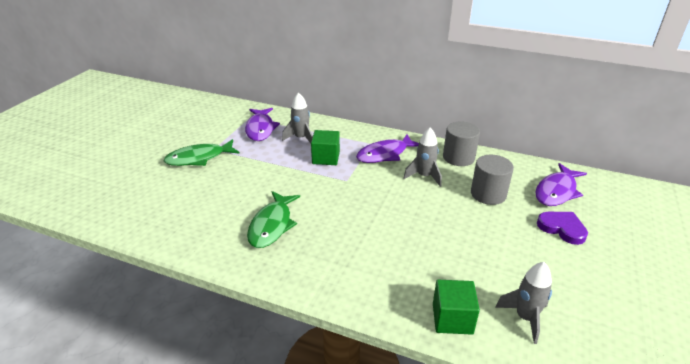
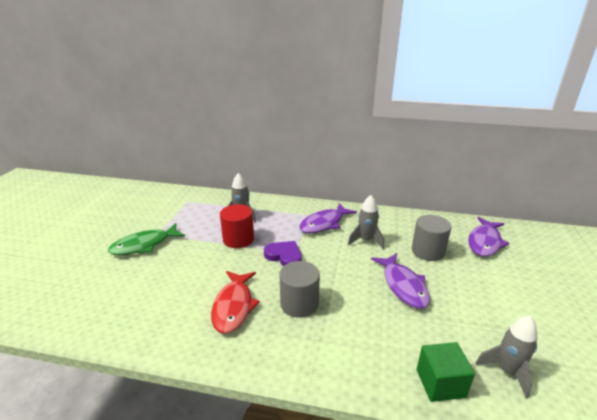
camera: 10 degrees left, 5 degrees down
(260, 129) = (200, 210): purple fish -> purple fish (403, 286)
(272, 225) = (233, 306): green fish -> red fish
(292, 162) = (238, 239): none -> red cylinder
(326, 158) = (270, 232): green cube -> none
(458, 157) = (390, 220): grey cylinder -> grey cylinder (299, 303)
(562, 228) = (503, 276): purple heart -> purple heart (284, 256)

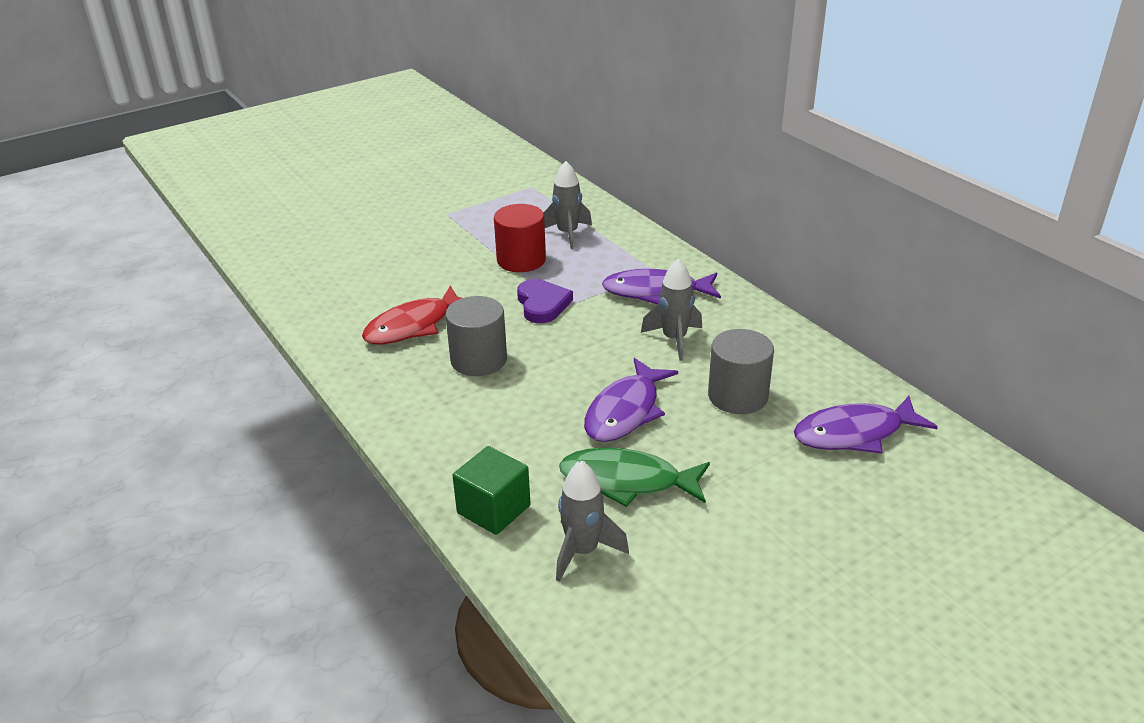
camera: 45 degrees right, 5 degrees up
(144, 245) = (418, 220): green fish -> green fish (627, 481)

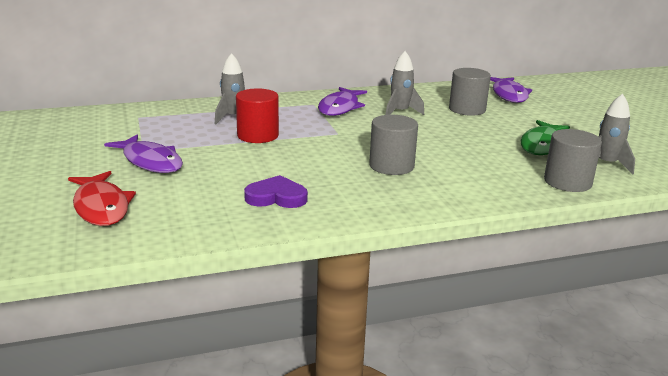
camera: 75 degrees left, 10 degrees down
(413, 326) = (326, 182): red fish -> red fish (101, 207)
(493, 509) = (567, 182): green cube -> grey cylinder
(542, 304) = (329, 138): purple heart -> purple heart (276, 197)
(625, 411) = (472, 135): purple fish -> purple fish (150, 162)

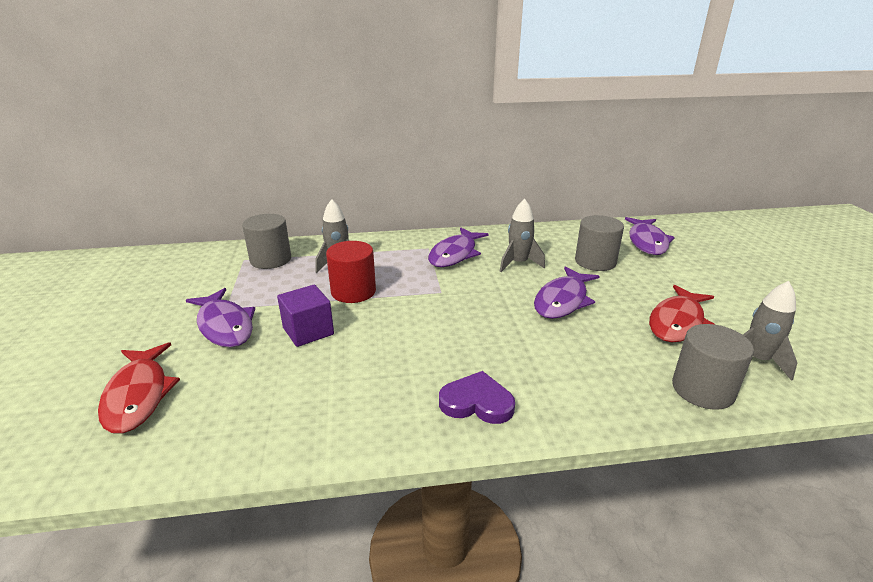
camera: 10 degrees right, 5 degrees up
(230, 162) = (308, 331): none -> purple cube
(276, 197) = (337, 392): purple heart -> purple heart (477, 402)
(391, 166) = (487, 347): grey cylinder -> grey cylinder (270, 259)
(445, 135) = (562, 300): none -> purple fish
(542, 145) = (677, 322): green fish -> red fish

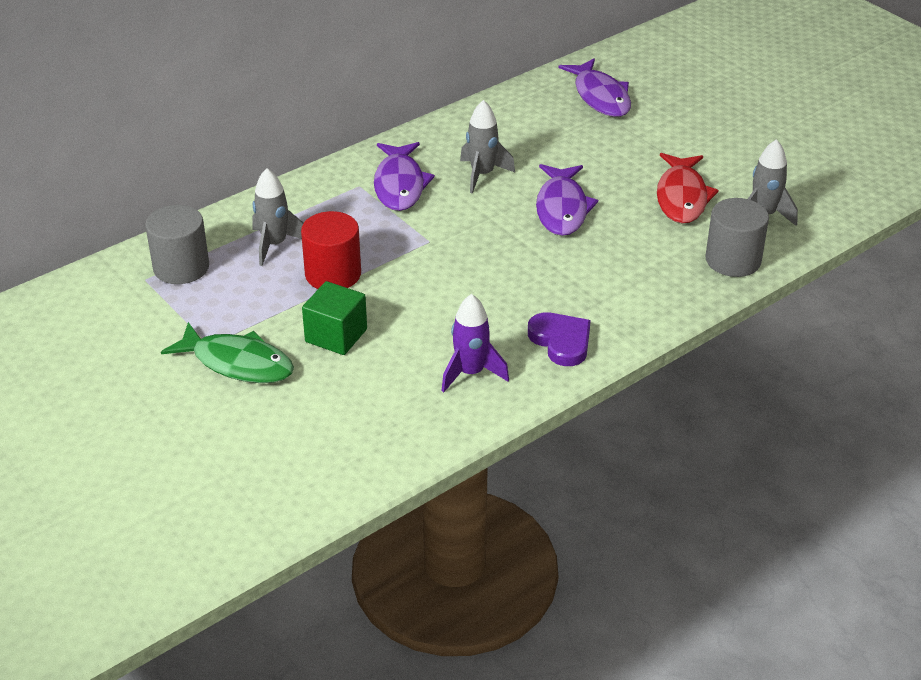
camera: 30 degrees left, 10 degrees up
(138, 395) = (246, 456): red fish -> none
(224, 326) = (237, 363): purple fish -> green fish
(308, 331) = (336, 335): purple cube -> green cube
(373, 399) = (471, 373): none -> purple rocket
(477, 402) = (561, 341): purple heart -> purple heart turned 75 degrees clockwise
(595, 261) = (562, 145): grey cylinder -> none

